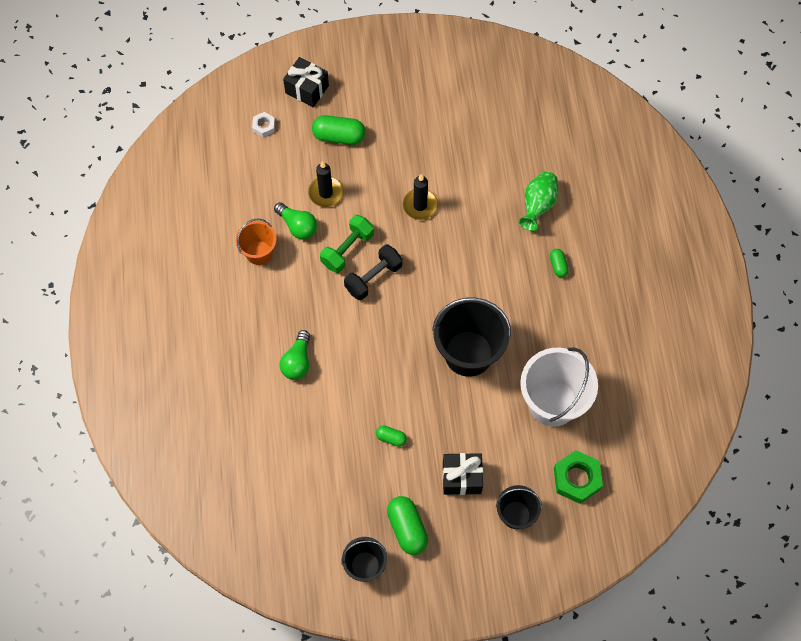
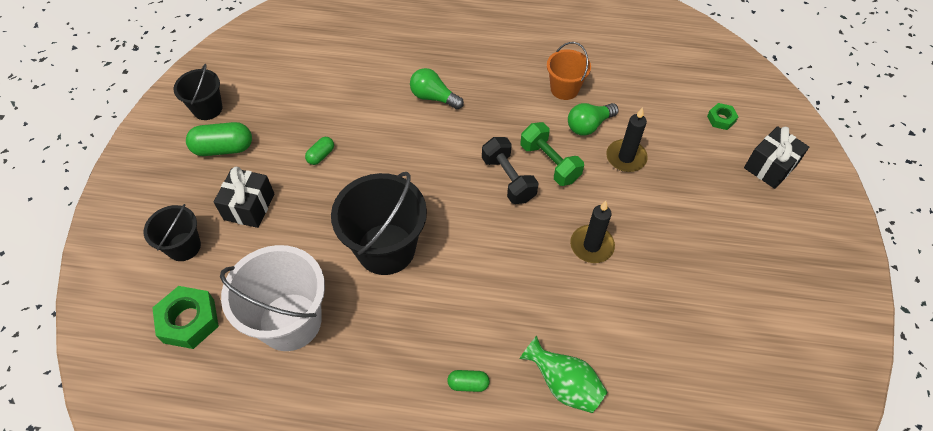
camera: 105 degrees right, 10 degrees down
(264, 126) = (721, 119): white nut -> green nut
(339, 136) = (700, 185): green capsule -> none

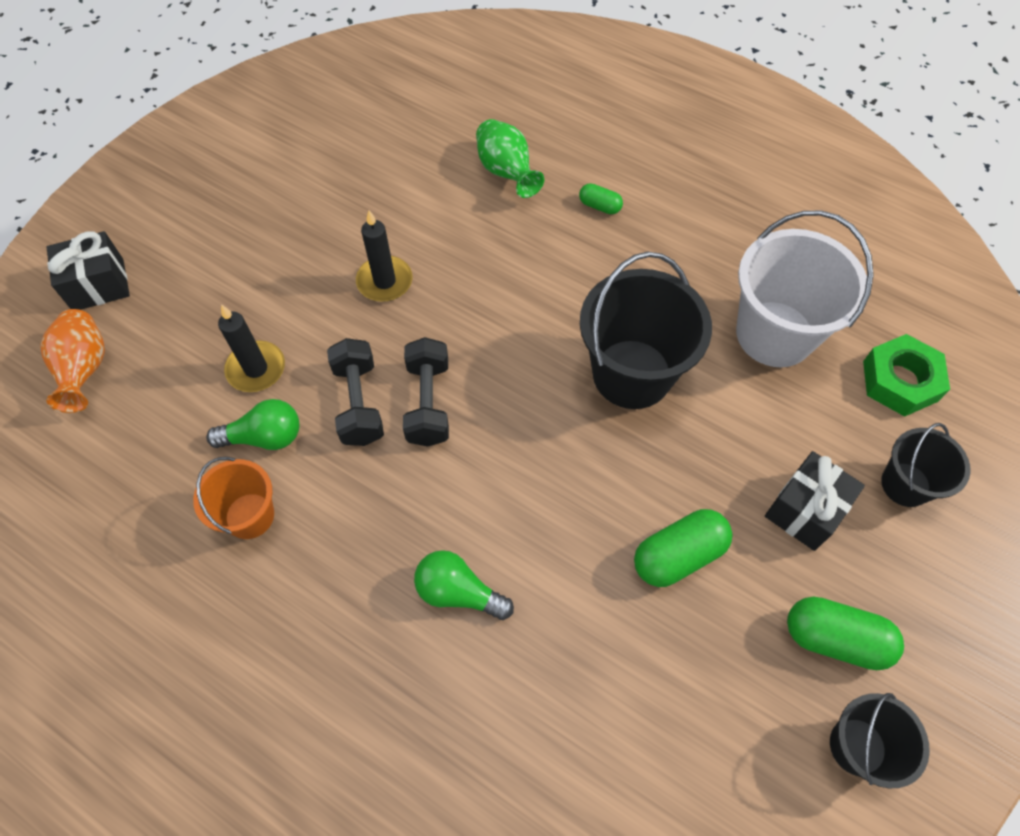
camera: 155 degrees left, 5 degrees up
(321, 155) = (678, 555): green capsule -> green capsule, size x1.84
(434, 97) = (458, 592): green light bulb -> green light bulb turned 150 degrees clockwise
(550, 163) = (359, 403): green dumbbell -> black dumbbell
(721, 119) = (85, 370): green nut -> orange vase

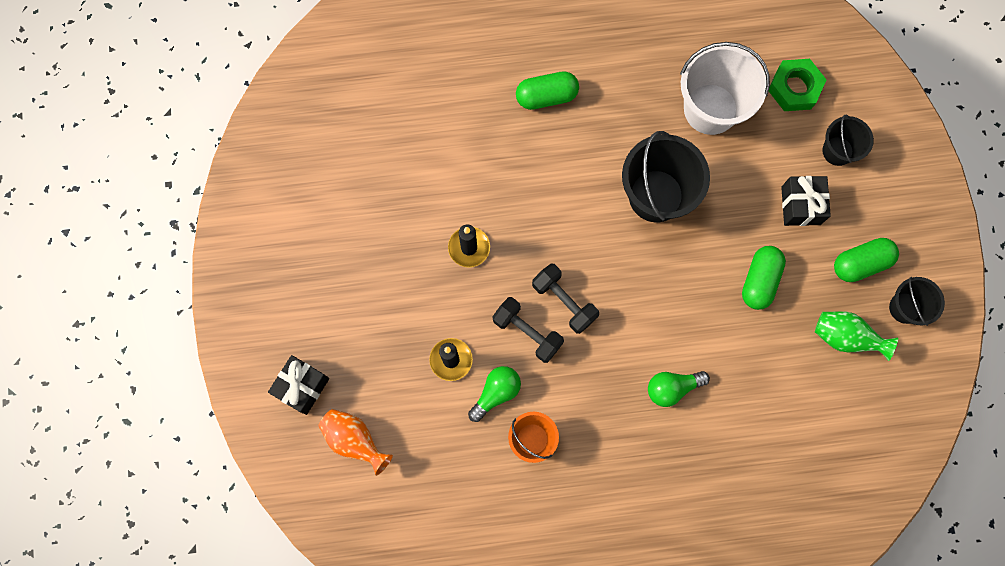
camera: 40 degrees left, 15 degrees up
(506, 173) = (470, 115): green vase -> green vase (845, 337)
(599, 206) = (546, 96): green capsule -> green capsule, size x1.84

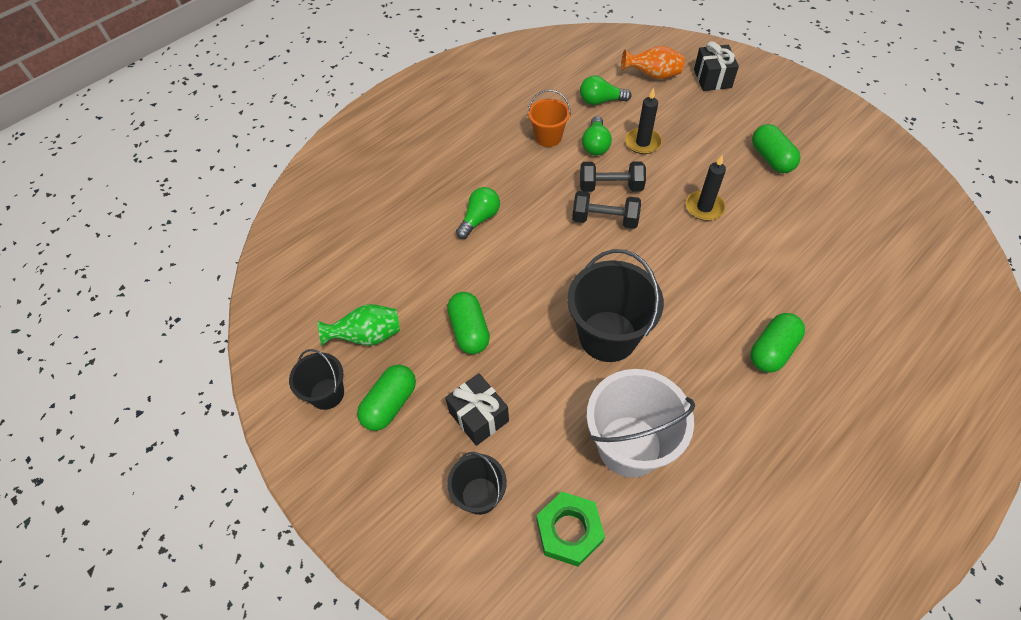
camera: 145 degrees right, 20 degrees down
(357, 250) = (771, 158): none -> green capsule
(439, 447) = (601, 101): none -> green light bulb

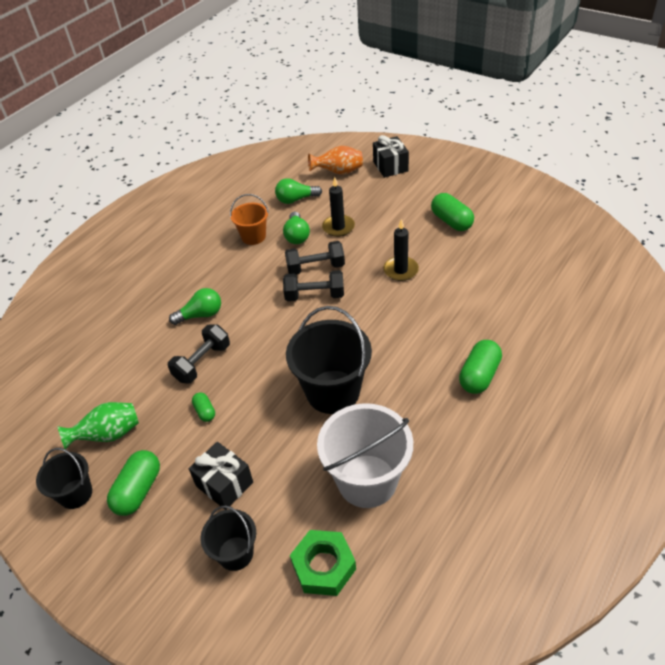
camera: 10 degrees left, 10 degrees down
(469, 330) = (205, 411): green capsule -> green capsule, size x0.54
(474, 274) = (202, 363): none -> black dumbbell
(479, 219) = (201, 315): green light bulb -> green light bulb turned 45 degrees clockwise

